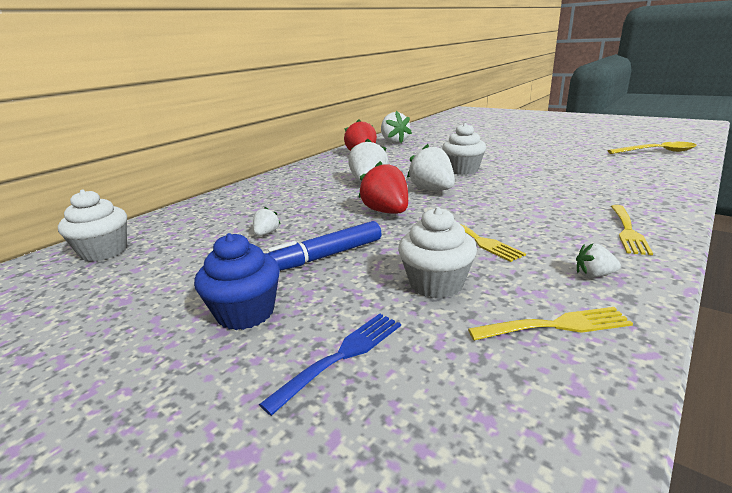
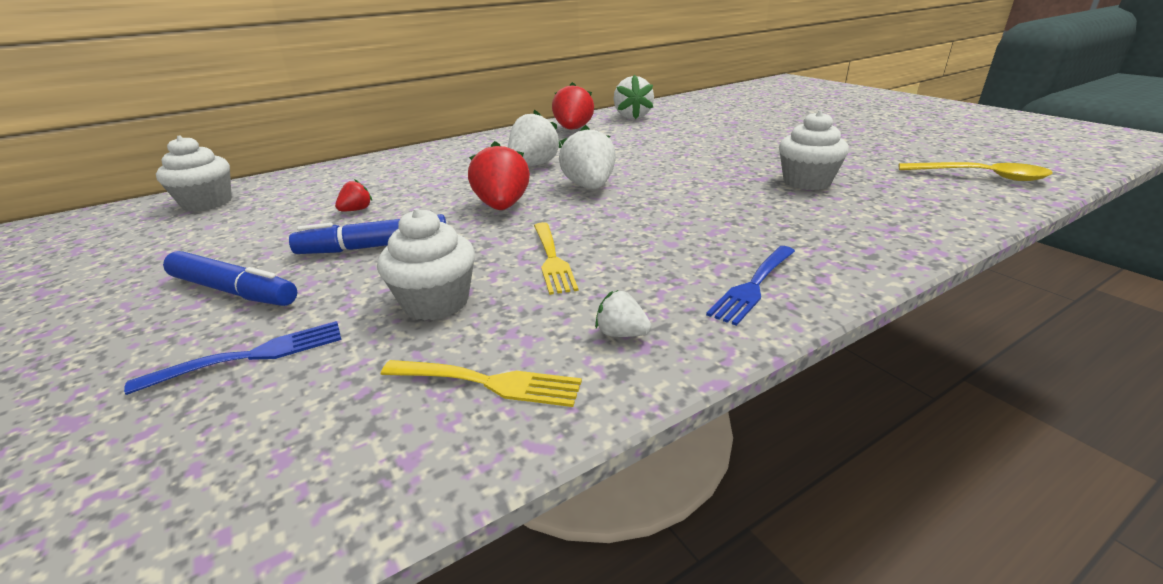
camera: 20 degrees right, 5 degrees up
(245, 313) = (234, 291): blue cupcake -> blue marker
(266, 233) = (356, 210): white strawberry -> red strawberry
(462, 170) = (662, 166): white cupcake -> white cupcake (806, 182)
(627, 231) = (753, 286): yellow fork -> blue fork

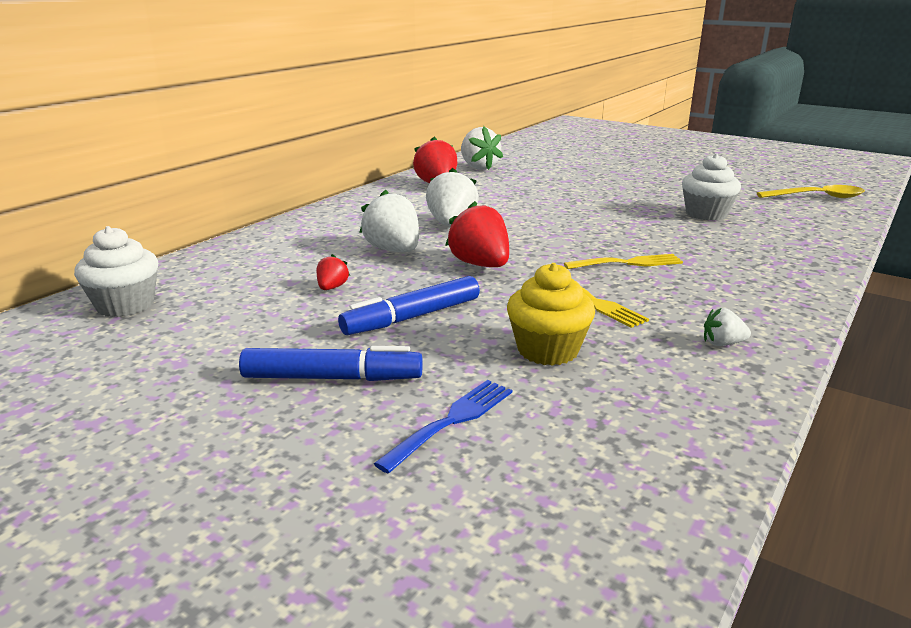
camera: 25 degrees left, 5 degrees down
(436, 302) = (547, 350): white cupcake -> yellow cupcake
(488, 383) = (677, 394): yellow fork -> yellow fork (628, 263)
(589, 187) = (535, 238): white strawberry -> white strawberry (393, 250)
(753, 286) = (766, 296): blue fork -> none

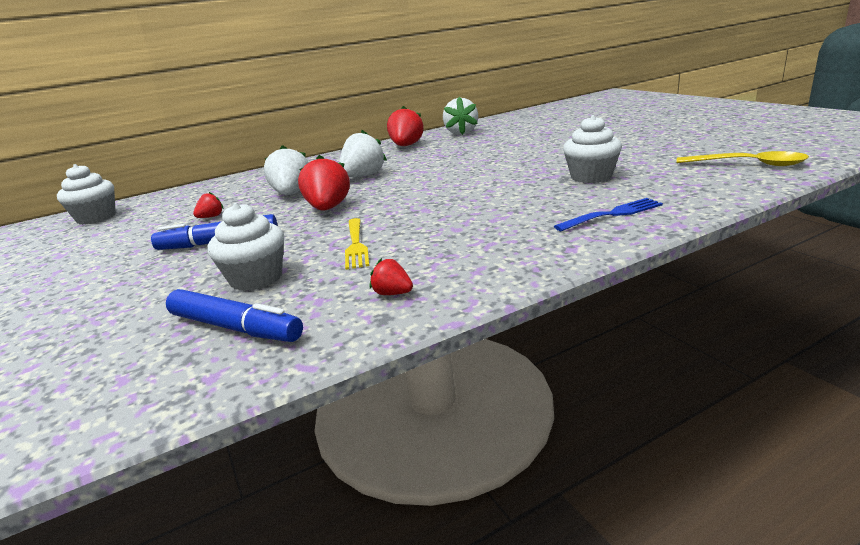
camera: 30 degrees right, 0 degrees up
(332, 378) = (106, 277): blue marker -> blue marker (235, 327)
(452, 421) = (112, 318): blue fork -> blue fork (612, 214)
(547, 350) = (256, 278): yellow cupcake -> white cupcake
(628, 263) = (440, 216): yellow fork -> none
(722, 343) = (392, 293): white strawberry -> red strawberry

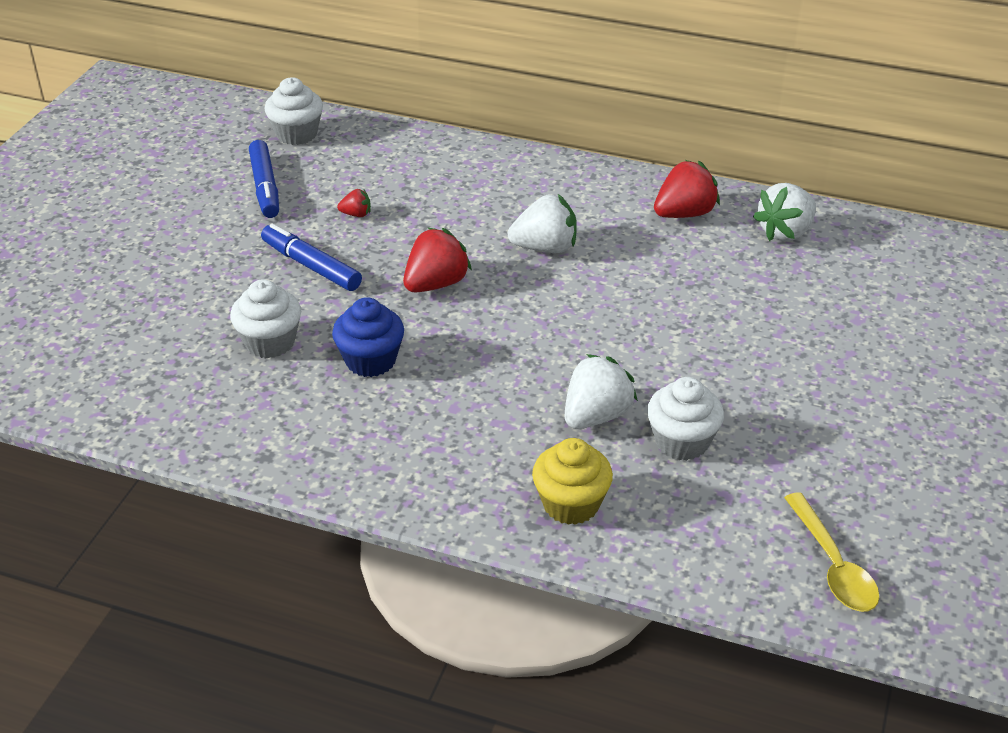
camera: 45 degrees right, 15 degrees up
(235, 327) = (199, 386): blue marker -> blue marker (265, 187)
(291, 194) = (453, 227): white strawberry -> white strawberry (596, 416)
(356, 245) = (370, 360): yellow fork -> blue cupcake
(392, 293) = (303, 439): red strawberry -> none
(612, 214) = (571, 504): blue fork -> yellow cupcake

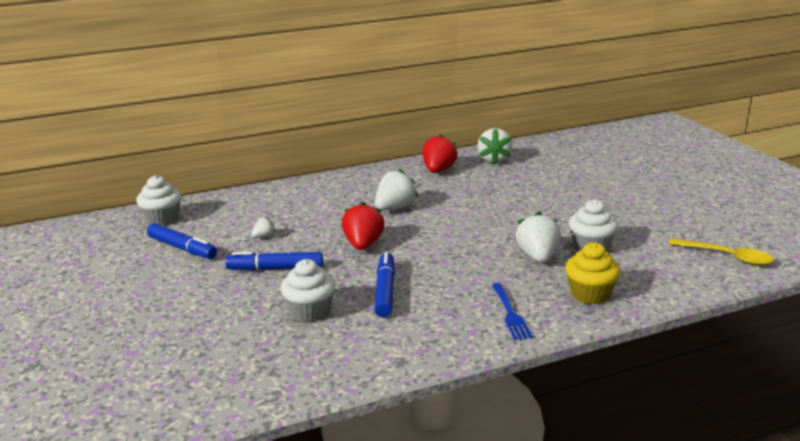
camera: 40 degrees left, 15 degrees down
(356, 214) = (264, 237): red strawberry -> white strawberry
(370, 360) = (385, 291): blue cupcake -> blue marker
(447, 471) = (510, 313): none -> blue fork

